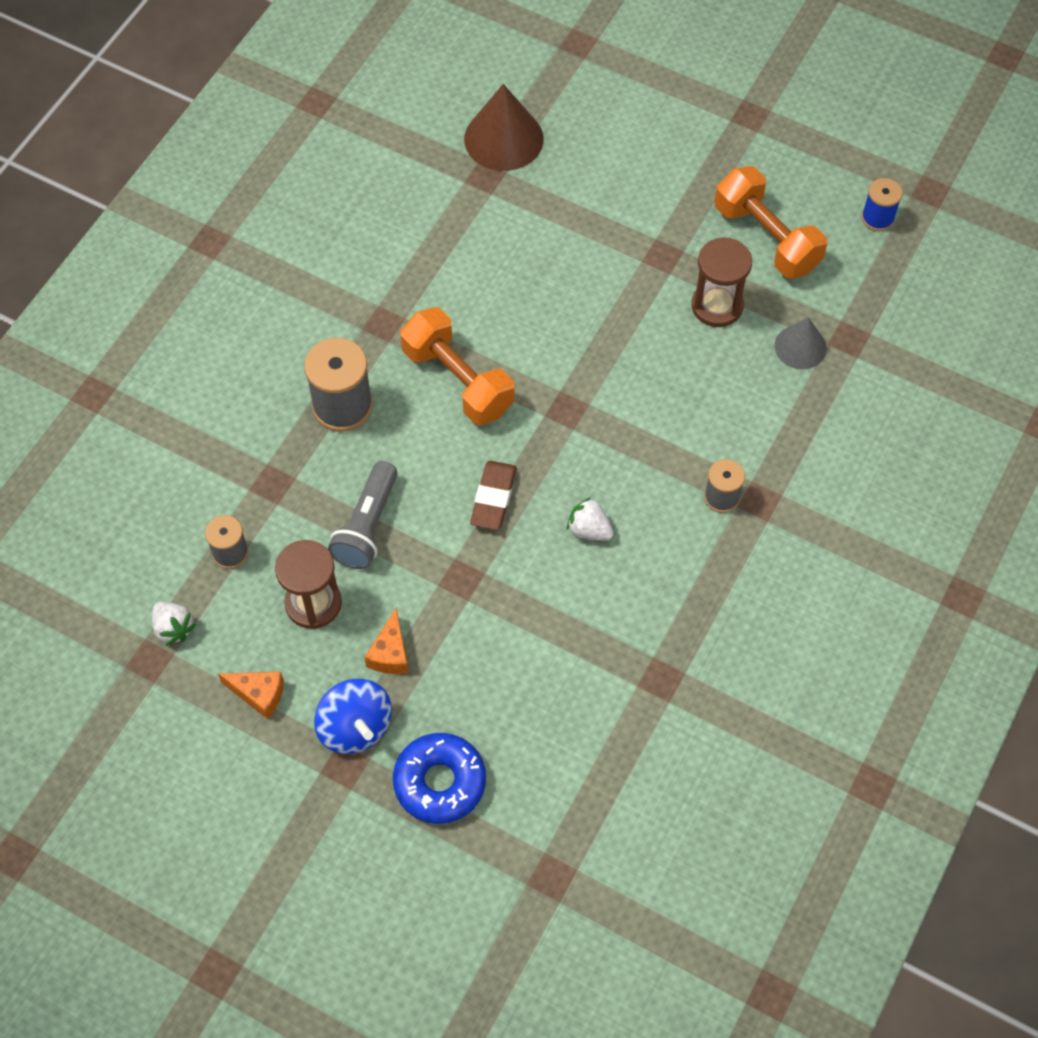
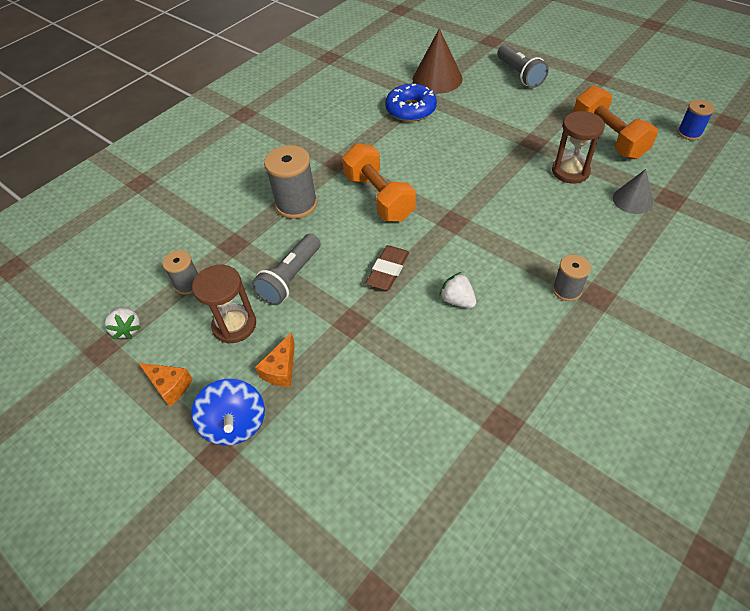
camera: 15 degrees right, 10 degrees down
(440, 782) = (291, 483): blue donut -> blue donut (411, 109)
(631, 119) = (519, 74): none -> grey flashlight

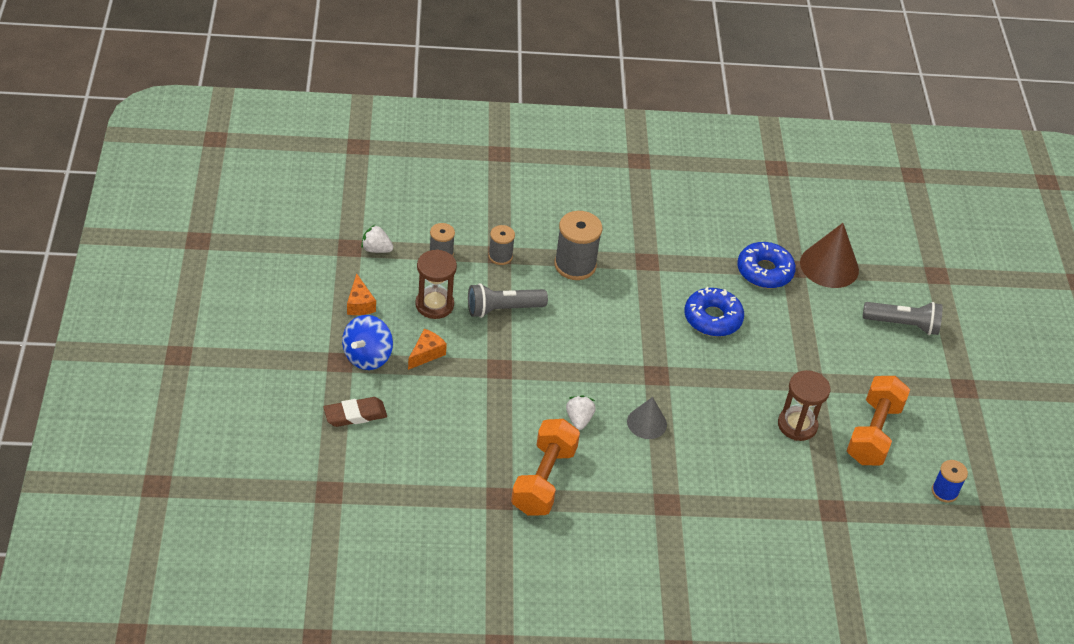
camera: 40 degrees right, 5 degrees down
(127, 329) = (376, 249): white strawberry -> white strawberry turned 90 degrees clockwise
(281, 369) = (426, 354): orange cheese -> orange cheese turned 150 degrees clockwise
(379, 197) = (635, 312): orange dumbbell -> orange dumbbell (543, 480)
(388, 271) = (566, 362): brown eraser -> brown eraser (355, 415)
(427, 158) = (712, 318): none -> blue donut
(519, 74) = (903, 324): grey flashlight -> grey flashlight turned 105 degrees counterclockwise
(566, 290) = (654, 482): grey spool -> grey spool (500, 256)
(632, 200) = (803, 484): grey cone -> grey cone (647, 423)

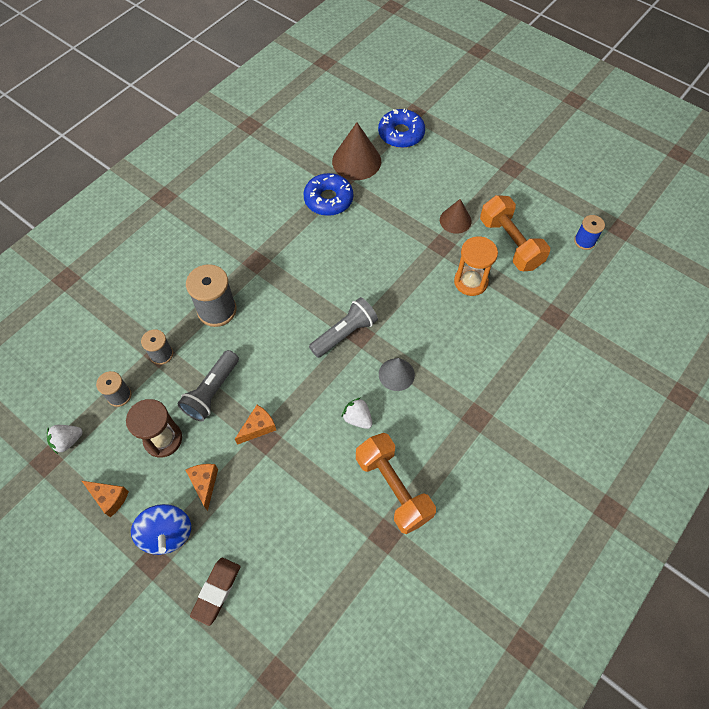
camera: 45 degrees left, 15 degrees up
(504, 358) = (258, 427): none -> orange cheese
(712, 318) = (341, 261): blue donut -> blue donut (401, 134)
(797, 425) = (470, 282): brown hourglass -> orange hourglass
(850, 377) = (455, 220): none -> brown cone
(903, 324) = (437, 160): grey flashlight -> grey flashlight (344, 333)

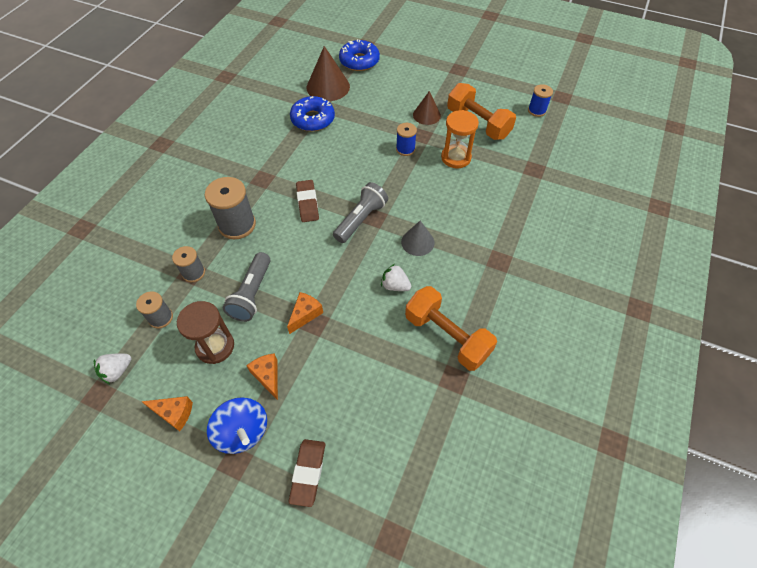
camera: 15 degrees left, 5 degrees down
(295, 301) = (307, 203): none -> brown eraser
(418, 259) = (405, 149): none -> blue spool

